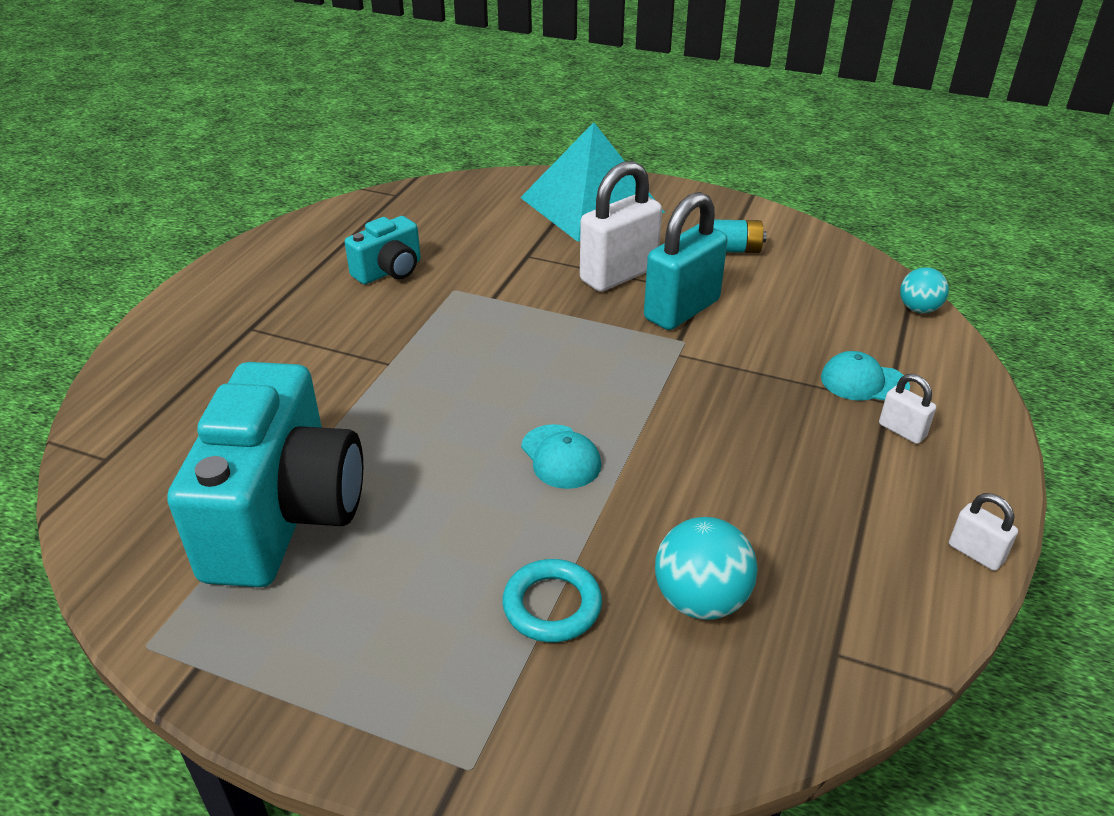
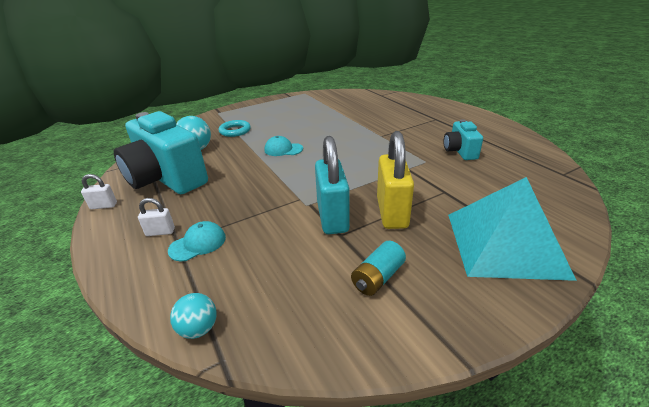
camera: 130 degrees right, 5 degrees down
(284, 515) = (324, 109): turquoise camera -> turquoise camera (166, 179)
(618, 275) = (392, 213): white padlock -> yellow padlock

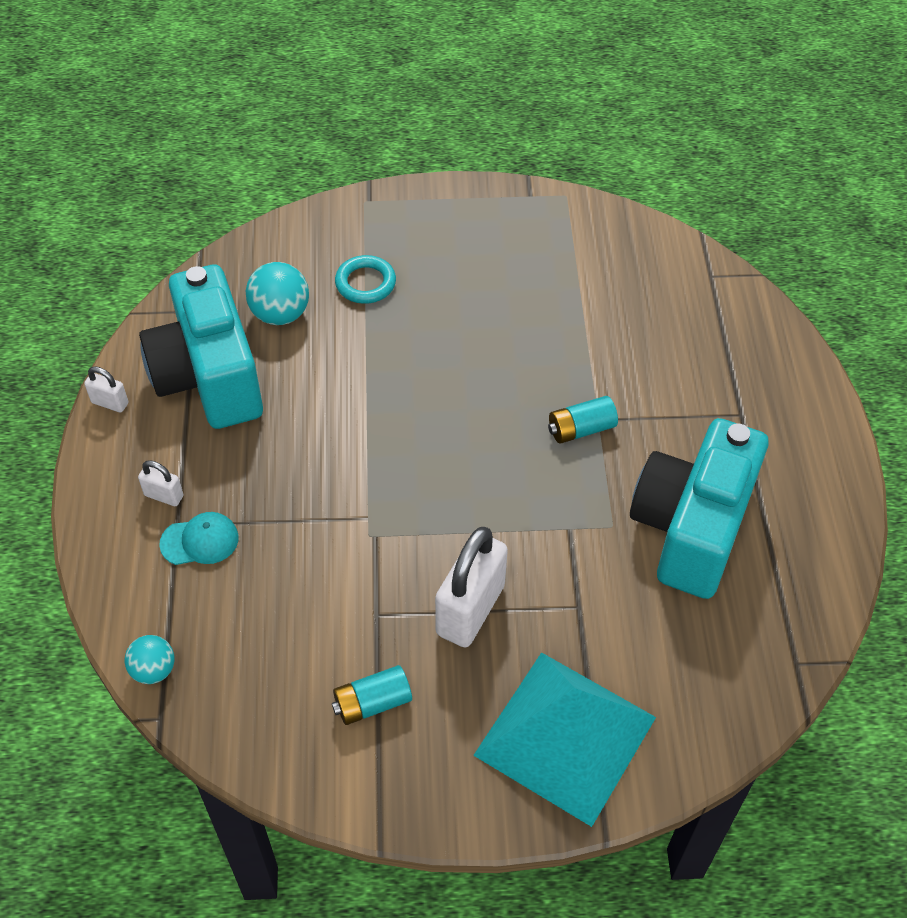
camera: 25 degrees right, 20 degrees up
(283, 149) = (413, 381): turquoise cap -> none
(332, 217) = (387, 578): turquoise padlock -> none
(376, 140) = (581, 429): none -> turquoise battery
(392, 213) = (470, 610): yellow padlock -> white padlock
(460, 151) = (691, 528): turquoise camera -> turquoise camera, size x2.04

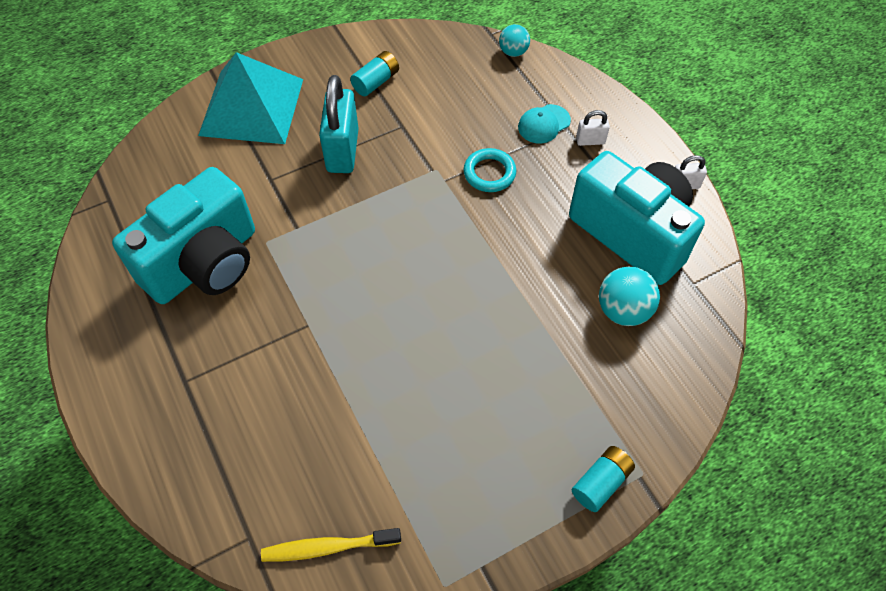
camera: 155 degrees right, 5 degrees up
(365, 283) = (575, 374): turquoise ring -> turquoise ring (489, 173)
(470, 610) = (342, 150): white padlock -> turquoise padlock
(581, 429) = (318, 310): turquoise battery -> turquoise battery (601, 482)
(647, 247) = (327, 547): none -> yellow toothbrush
(691, 528) = (204, 263): turquoise camera -> turquoise camera turned 45 degrees clockwise

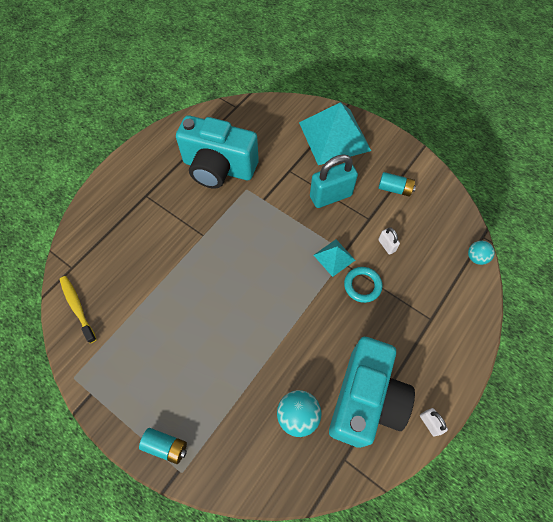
camera: 65 degrees right, 5 degrees up
(434, 185) = (334, 257): none -> turquoise pyramid
(543, 124) = (424, 303): turquoise cap -> none
(590, 141) = (429, 340): white padlock -> white padlock (386, 245)

